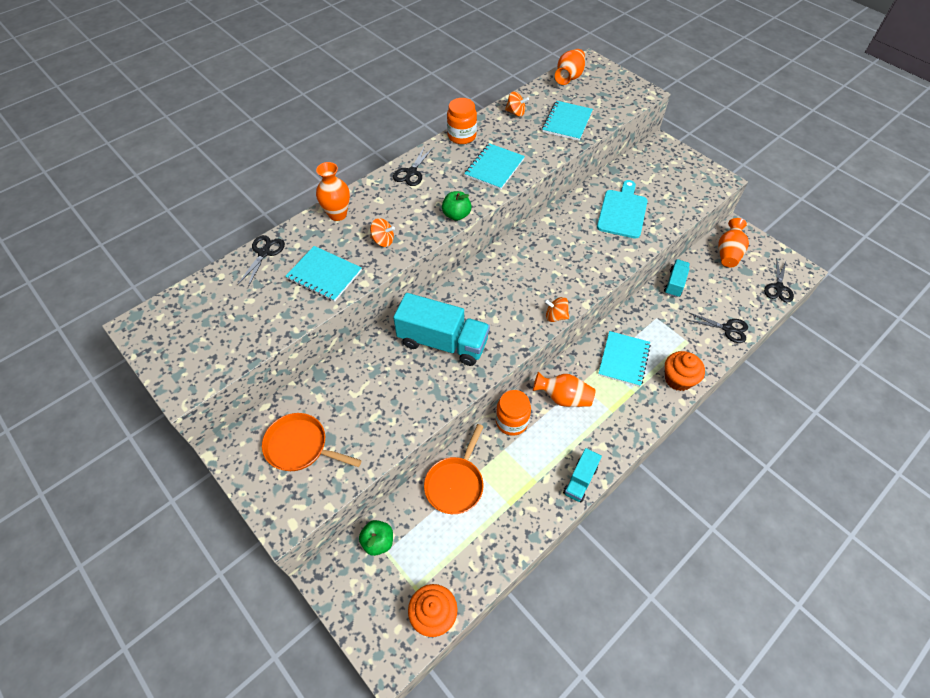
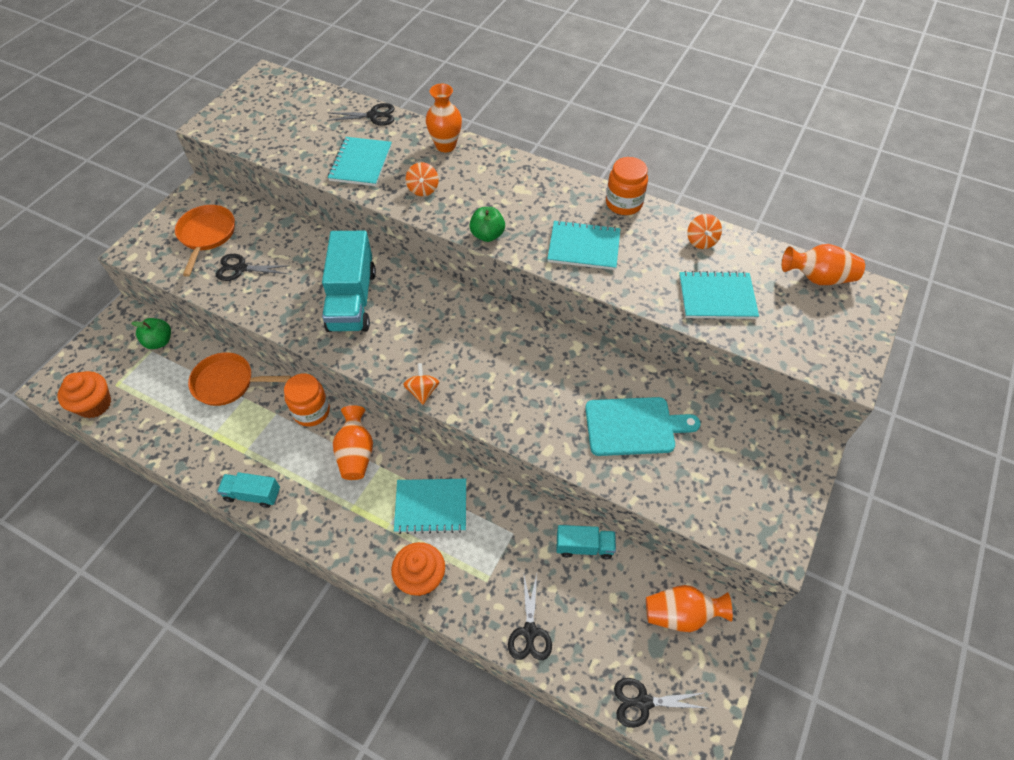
camera: 70 degrees right, 0 degrees up
(411, 172) = (536, 180): black scissors -> black scissors (240, 268)

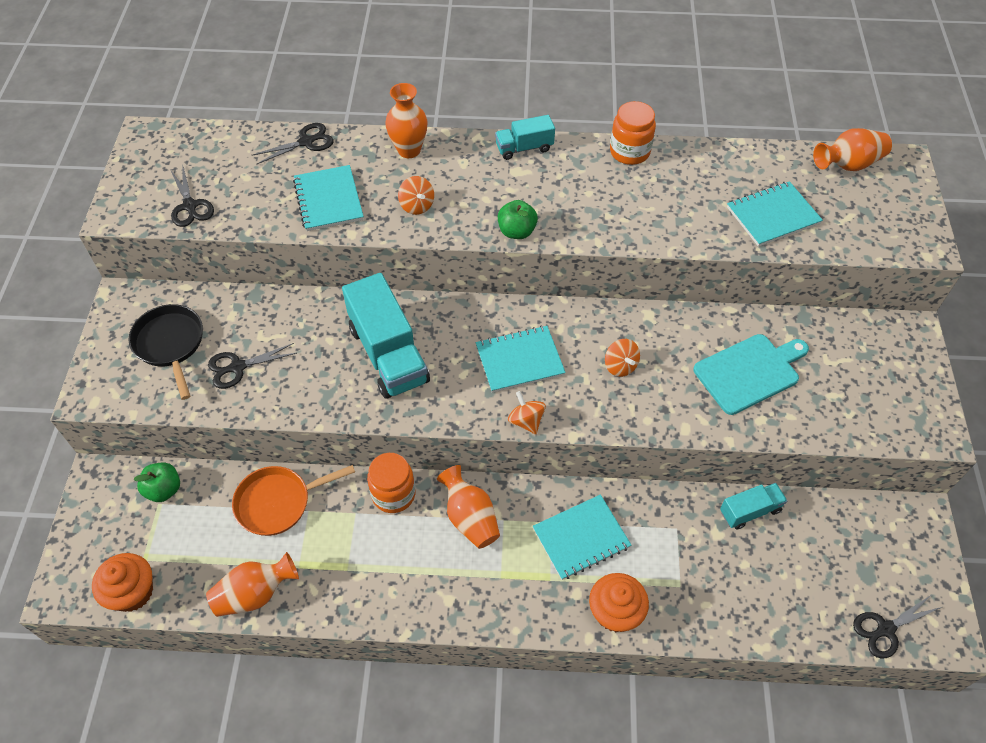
camera: 25 degrees left, 0 degrees up
(206, 235) = (170, 344): orange pan -> black pan
(253, 494) = (386, 609): turquoise truck -> turquoise truck (524, 148)
(530, 631) = (749, 614): black scissors -> black scissors (190, 206)
(584, 247) = (620, 210): turquoise notebook -> turquoise notebook (519, 360)
(681, 614) = (870, 534): orange vase -> orange vase (255, 594)
(701, 241) = (725, 165): orange spinning top -> orange spinning top (620, 366)

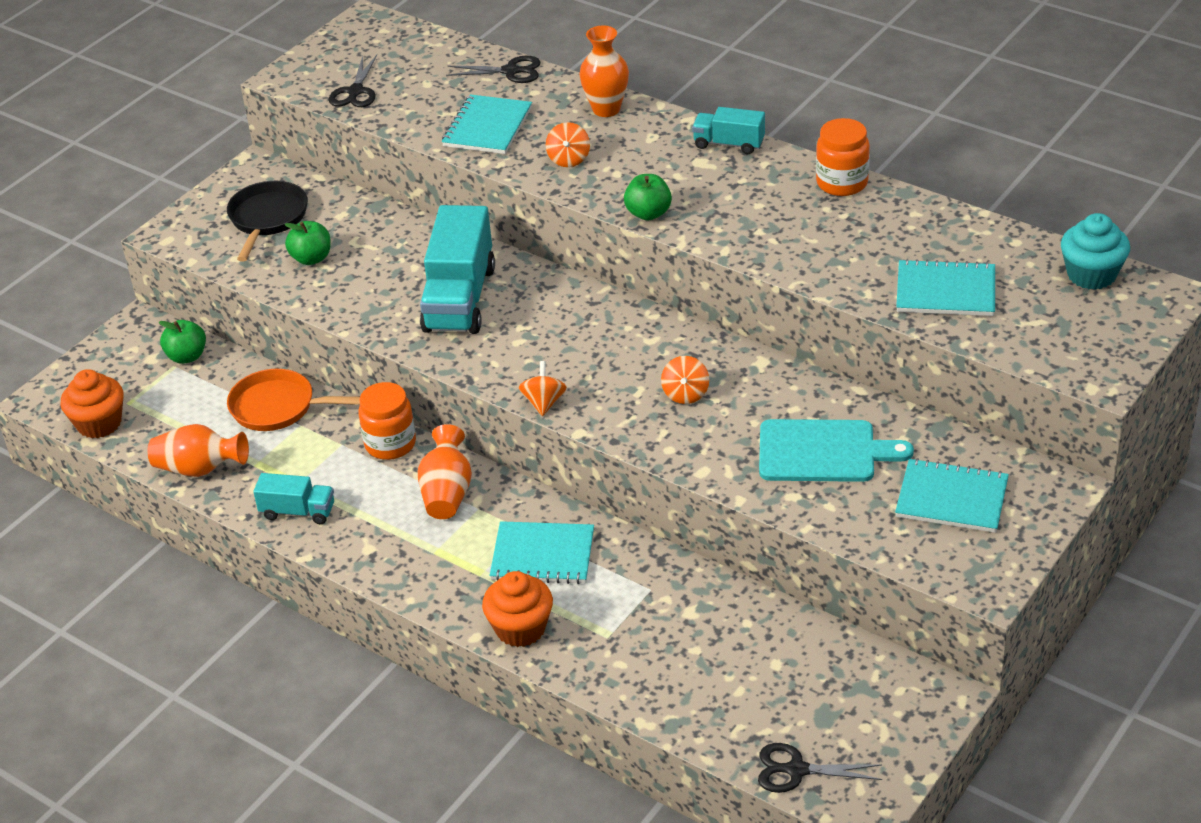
camera: 35 degrees right, 15 degrees down
(238, 367) = (311, 258): black scissors -> green apple
(519, 360) = (585, 351): turquoise notebook -> turquoise notebook (951, 498)
(750, 511) = (746, 608): turquoise truck -> turquoise truck (298, 511)
(848, 165) = (1091, 275): orange vase -> turquoise cupcake

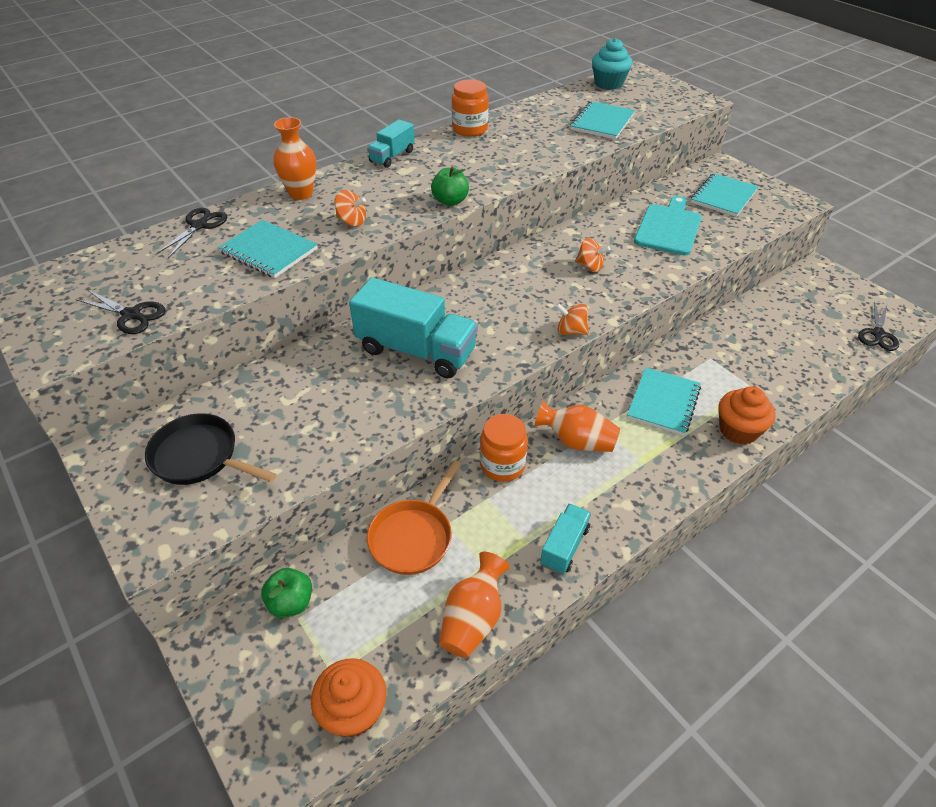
camera: 75 degrees left, 5 degrees up
(311, 258) = (291, 434): green apple -> none

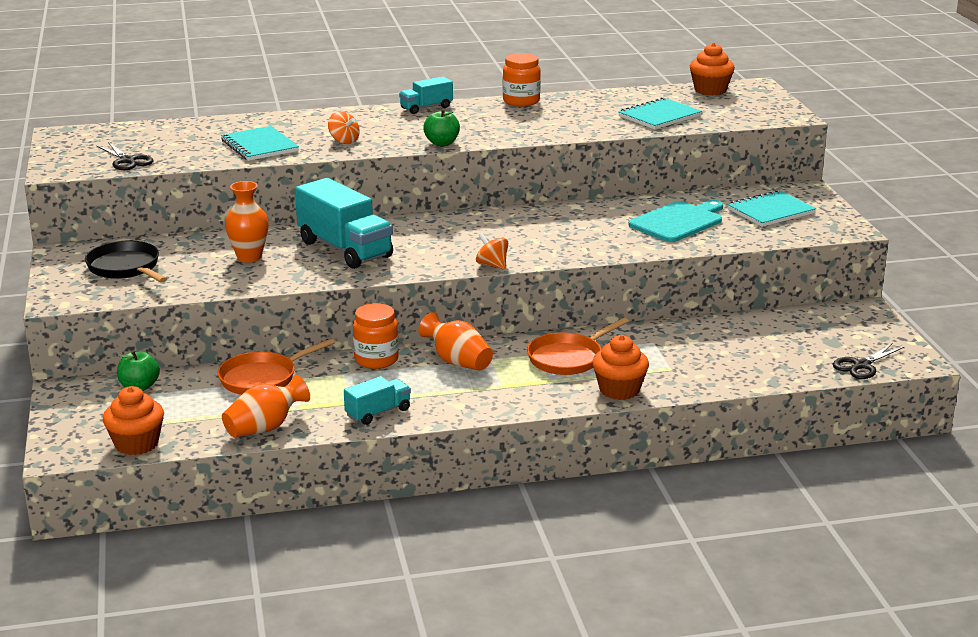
camera: 25 degrees right, 20 degrees down
(199, 226) = (221, 123): black scissors -> none
(301, 193) = (321, 118): orange vase -> orange vase (249, 257)
(590, 266) = (563, 231): orange spinning top -> none
(608, 84) = (710, 90): turquoise cupcake -> orange cupcake
(663, 402) = (568, 358): turquoise notebook -> orange pan

